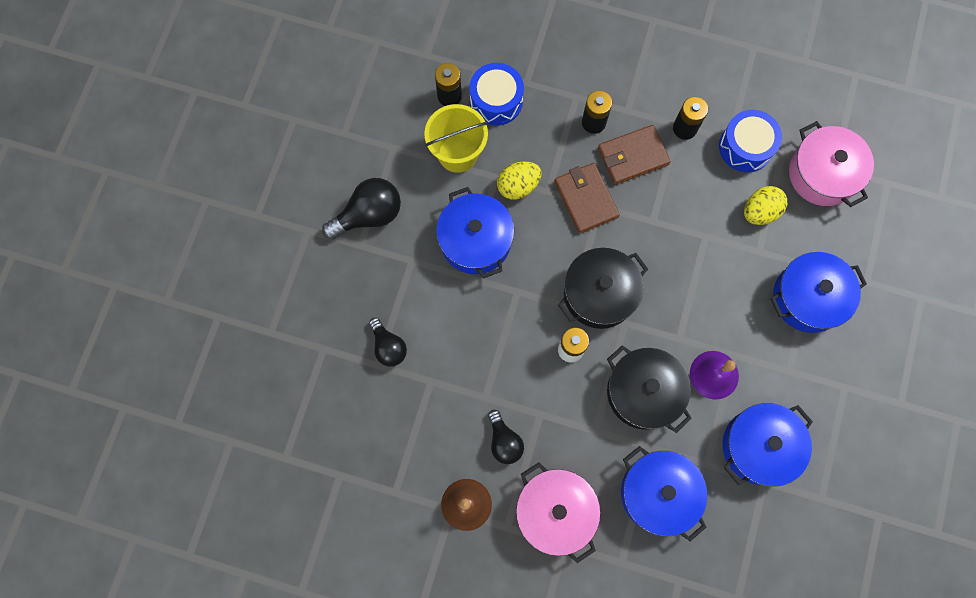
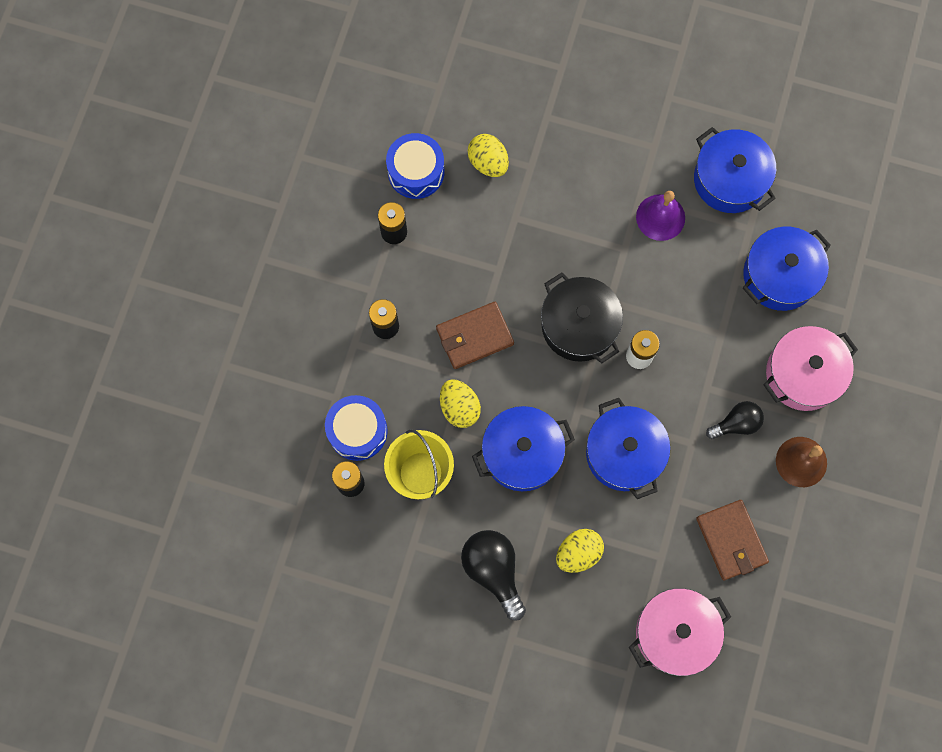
camera: 90 degrees left, 0 degrees up
(382, 289) = (578, 553): none -> yellow egg
(388, 347) = (642, 545): black light bulb -> none
(632, 156) = (426, 286): brown wallet -> brown wallet (731, 540)
(643, 392) = (680, 285): black pot -> none
(808, 298) = (579, 123): blue pot -> blue pot (624, 453)
(822, 174) = (447, 99): pink pot -> pink pot (675, 633)

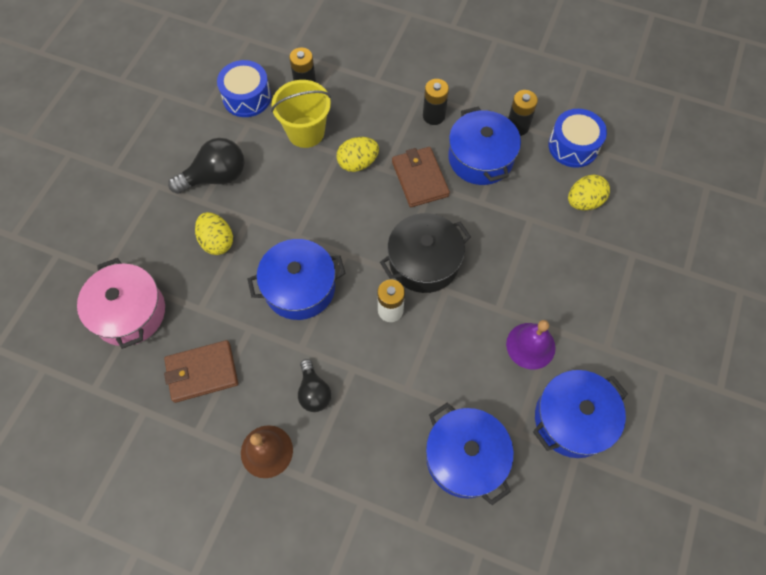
camera: 95 degrees right, 10 degrees down
(357, 431) = (347, 92): blue drum -> blue drum (247, 97)
(522, 453) = (311, 206): blue pot -> blue pot (480, 158)
(803, 374) = (357, 467): pink pot -> none

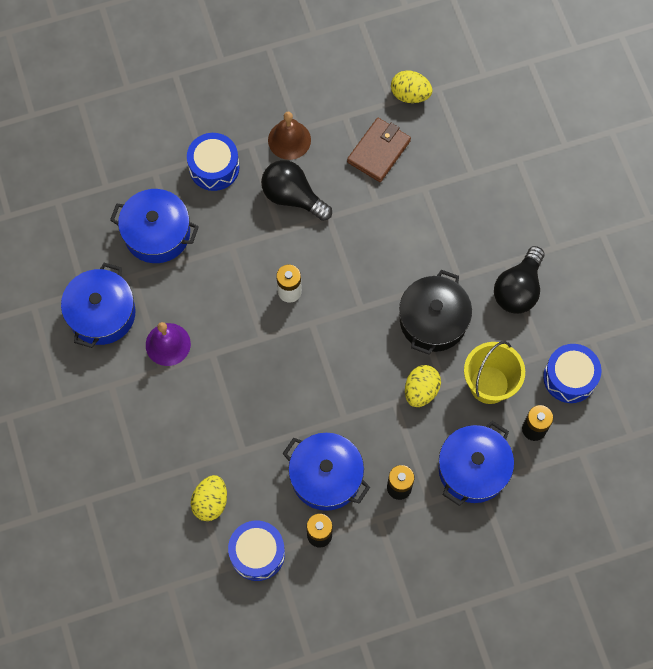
camera: 140 degrees right, 5 degrees up
(129, 312) = (468, 148): pink pot -> none
(217, 241) = (463, 242): yellow egg -> yellow egg (410, 95)
(299, 288) = (369, 256): blue pot -> blue pot (473, 469)
(314, 392) = (292, 196): black light bulb -> black light bulb, size x1.57
(359, 482) = (214, 167): none -> blue drum
(420, 178) = (359, 416): brown wallet -> none
(424, 262) = (296, 347): black pot -> black pot (433, 320)

